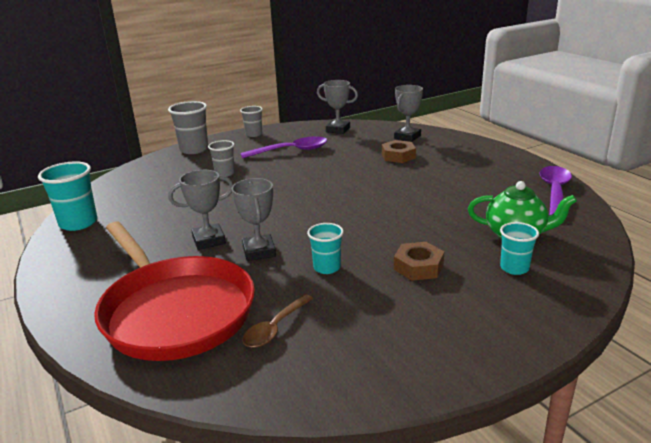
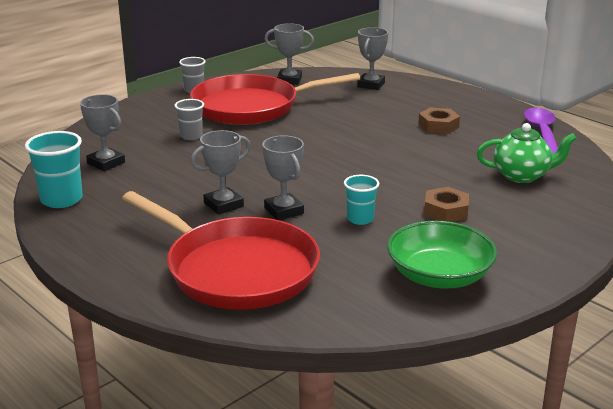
camera: 15 degrees left, 0 degrees up
(139, 192) = (106, 163): none -> grey trophy
(194, 149) = (134, 111): grey cup -> none
(275, 328) = (342, 273): brown spoon -> none
(291, 151) = (251, 107): purple spoon -> red pan
(374, 345) = (439, 276): none -> green bowl
(398, 156) = (372, 106): brown nut -> brown nut (438, 126)
(514, 268) = (531, 204): turquoise cup -> none

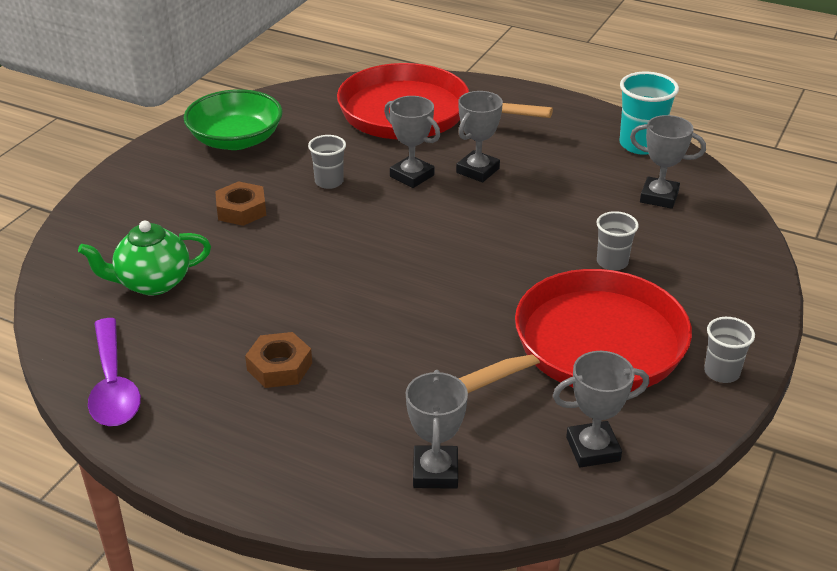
camera: 160 degrees right, 10 degrees up
(360, 219) = (329, 182): turquoise cup -> grey cup

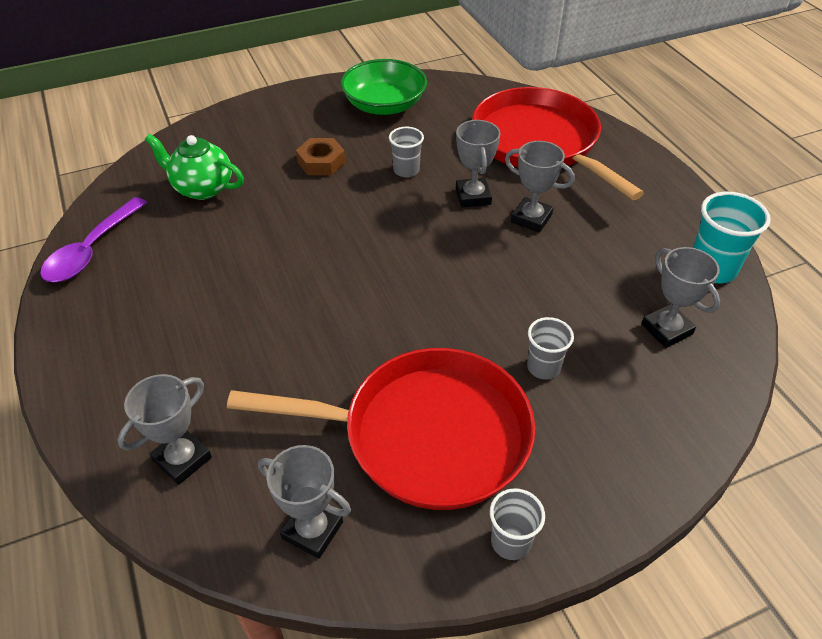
camera: 40 degrees right, 10 degrees up
(279, 367) = (195, 300): brown nut -> none
(477, 170) = (531, 218): grey trophy -> grey trophy turned 45 degrees clockwise

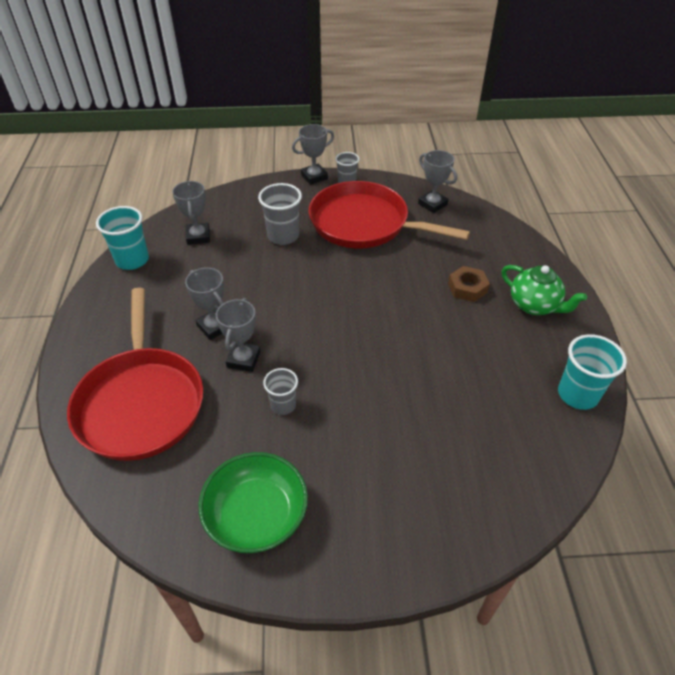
camera: 160 degrees left, 0 degrees up
(91, 250) = (577, 394): purple spoon -> turquoise cup
(182, 459) = (494, 242): grey trophy -> grey trophy (314, 177)
(202, 188) = (482, 440): green teapot -> green teapot (534, 305)
(321, 162) = (359, 440): brown nut -> brown nut (467, 288)
(543, 367) = (283, 236): grey cup -> grey cup, size x1.60

